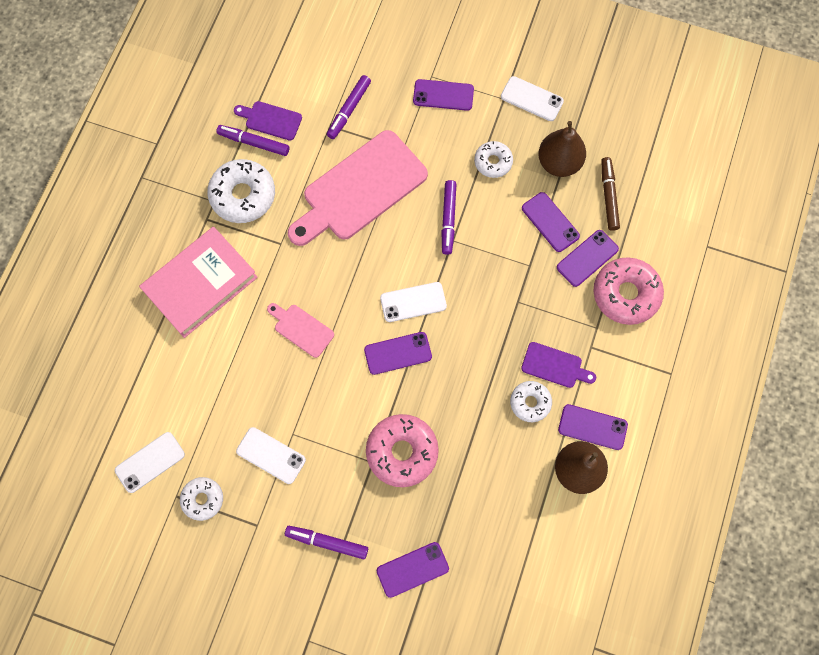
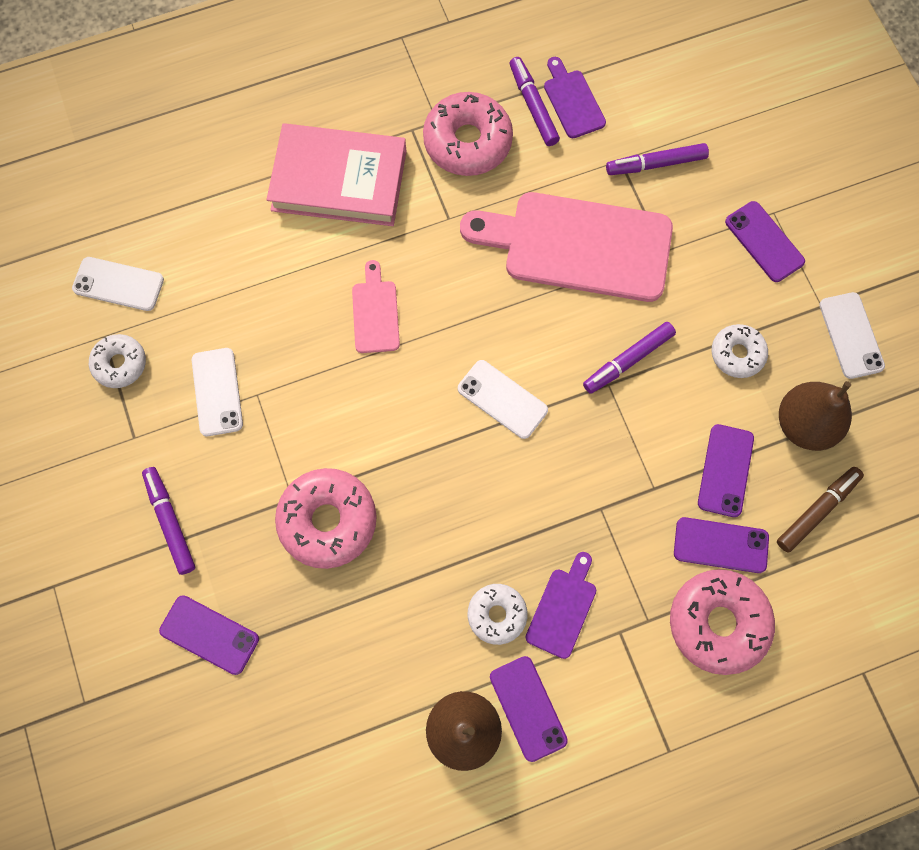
camera: 50 degrees right, 0 degrees up
(243, 195) = (467, 142): white donut -> pink donut
(398, 353) = (432, 429): purple phone -> none
(554, 366) = (562, 608): purple cutting board -> purple cutting board turned 135 degrees counterclockwise

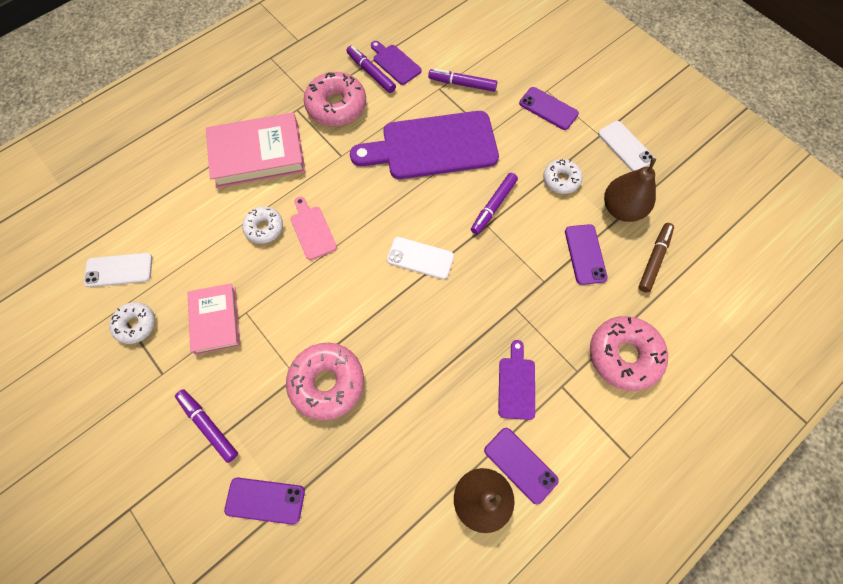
camera: 20 degrees left, 5 degrees down
(217, 392) = (215, 320): white phone -> pink book
(497, 614) = (472, 405): white donut -> white donut (264, 228)
(578, 246) = (433, 147): pink cutting board -> purple cutting board
(655, 164) = (462, 84): purple marker -> purple marker turned 45 degrees clockwise
(720, 545) = (603, 303): purple phone -> none

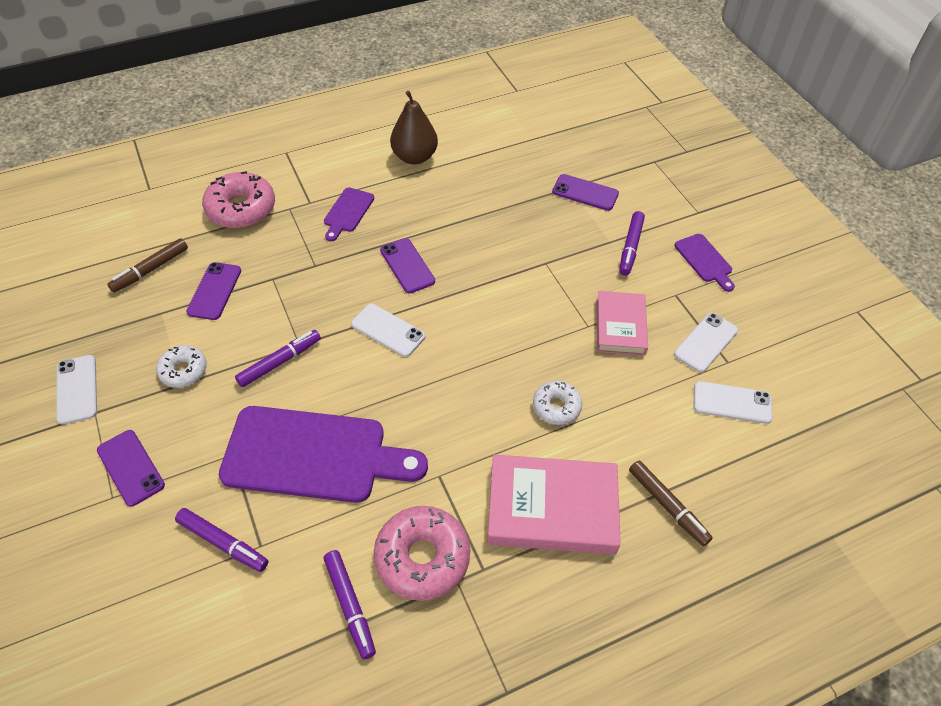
camera: 165 degrees left, 15 degrees down
(136, 325) = (706, 342): white donut -> white phone
(176, 176) = (667, 506): none -> brown marker
(208, 425) = (630, 247): purple marker -> purple marker turned 45 degrees clockwise
(312, 230) = (500, 389): pink cutting board -> none
(327, 383) = (517, 252): pink donut -> none
(395, 63) = (305, 614): purple cutting board -> purple cutting board (705, 260)
(520, 465) = (373, 167): purple phone -> purple phone (407, 266)
(621, 209) = (141, 323): brown pear -> none

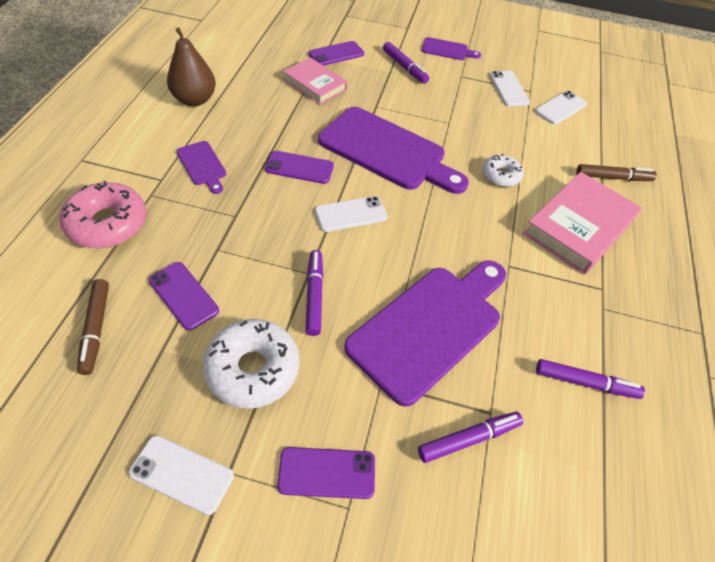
camera: 55 degrees left, 0 degrees up
(183, 371) = (253, 369): white donut -> white donut, size x1.71
(422, 557) = (572, 315): pink donut -> none
(493, 306) = (387, 151): none -> purple cutting board
(620, 326) = (463, 110): pink book -> pink book (315, 84)

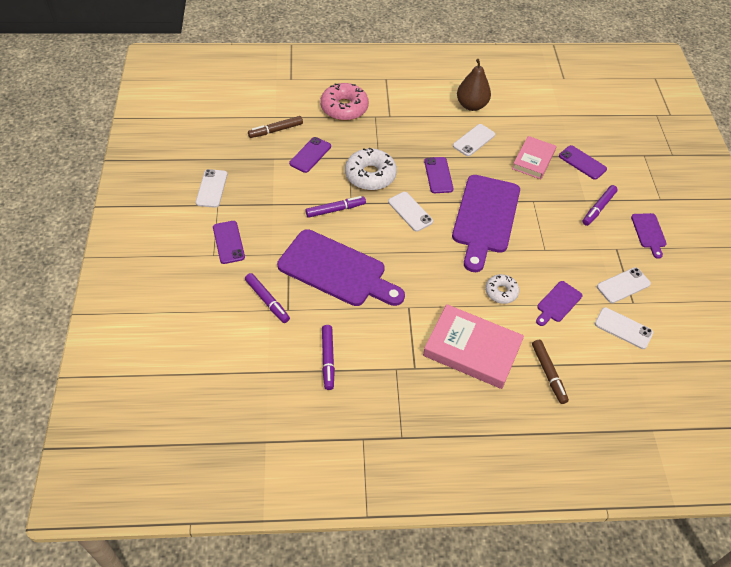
camera: 75 degrees right, 0 degrees up
(202, 165) = (412, 129): purple cutting board -> purple cutting board (558, 303)
(253, 369) = (276, 197): white donut -> white donut (370, 175)
(256, 118) = (474, 140): none -> white phone

